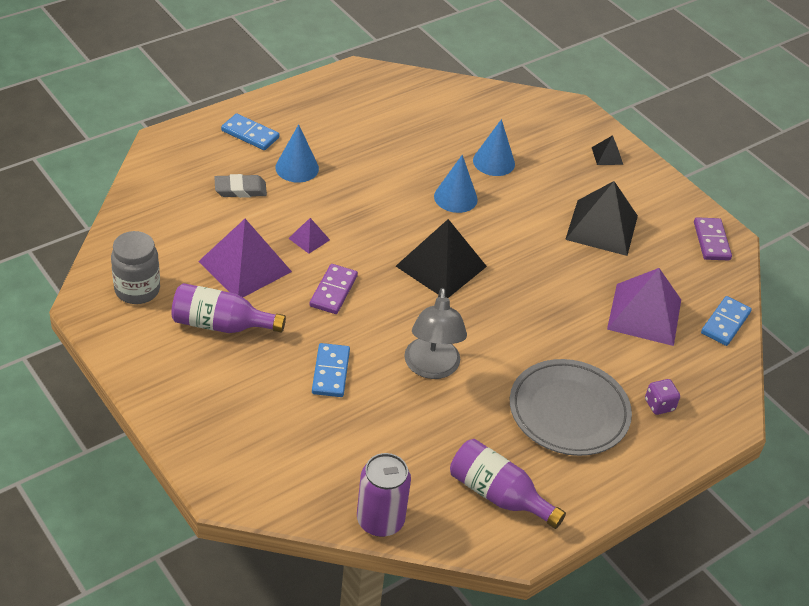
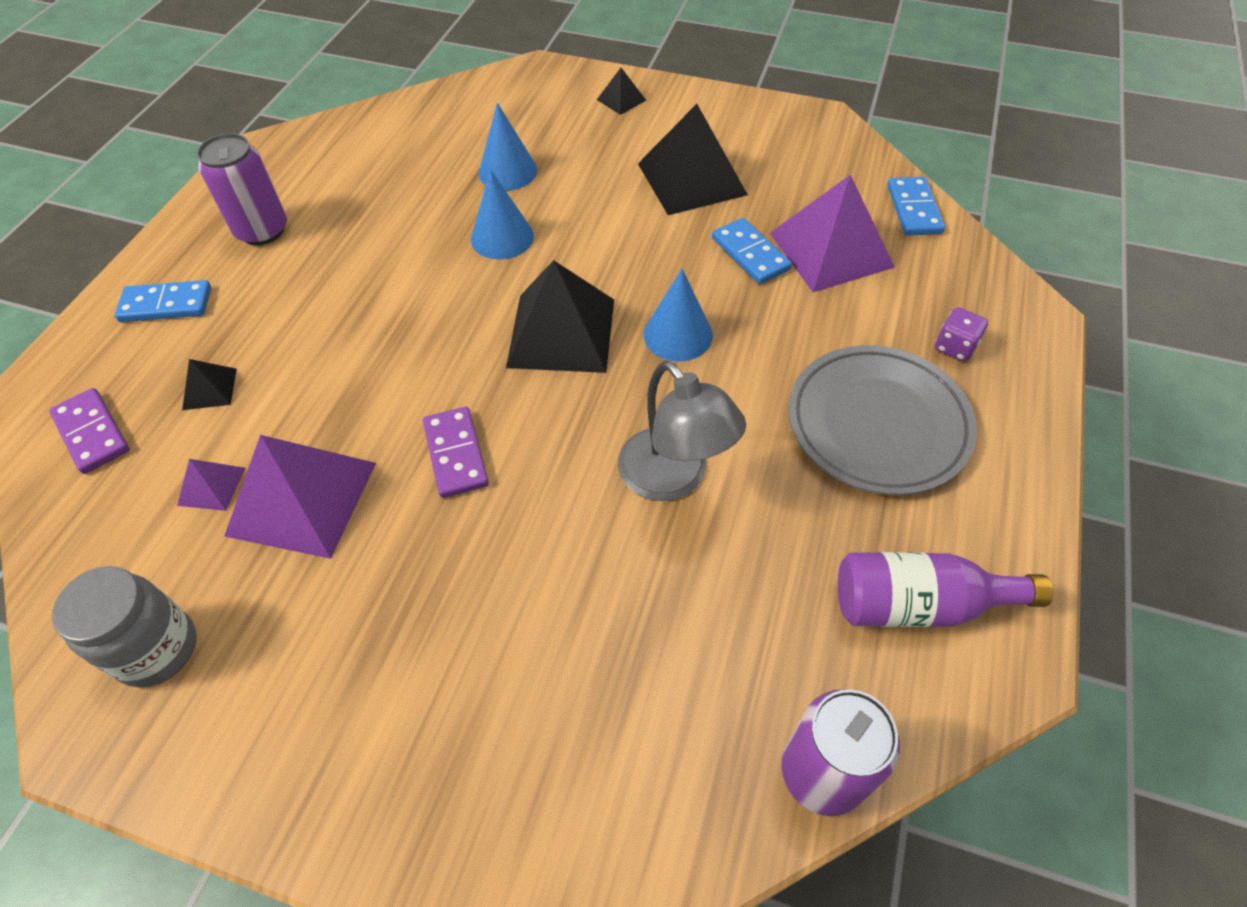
camera: 30 degrees left, 10 degrees up
(221, 325) = (336, 616): purple bottle -> none
(240, 189) = (209, 389): grey eraser -> black pyramid
(297, 168) = (268, 313): blue cone -> blue cone (678, 335)
(309, 239) = (362, 401): purple pyramid -> purple pyramid (211, 486)
(328, 121) = (262, 230): none -> purple can
(331, 372) = (553, 579): blue domino -> blue domino (750, 254)
(711, 241) = (810, 131): purple domino -> purple domino (92, 433)

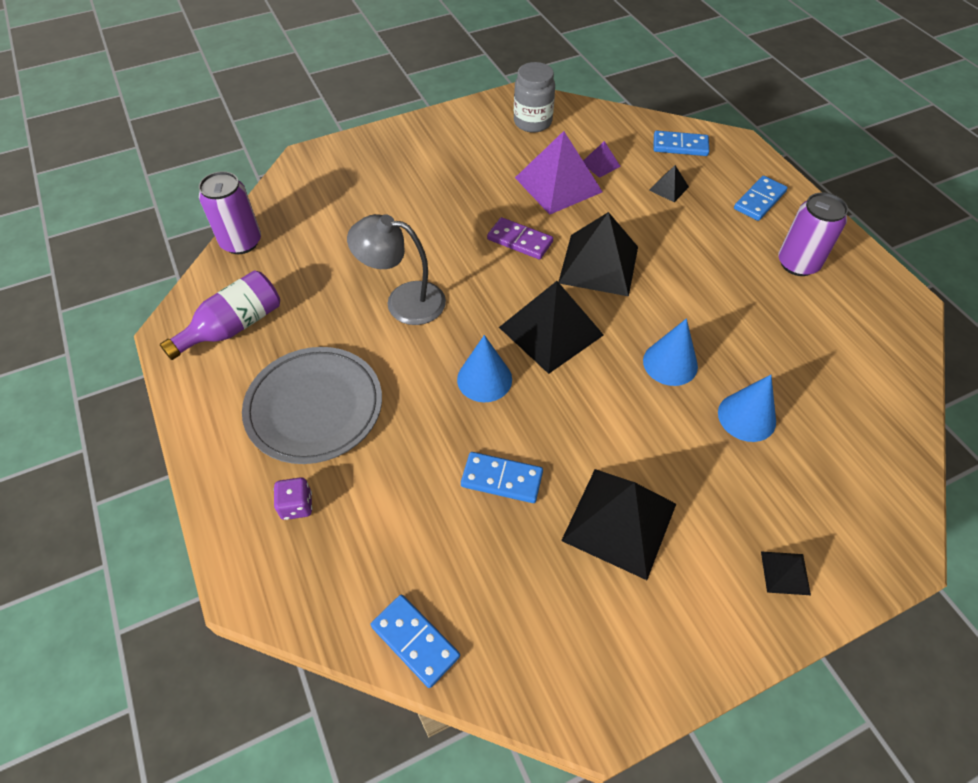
camera: 135 degrees right, 0 degrees up
(92, 433) = (680, 146): purple domino -> blue domino
(421, 361) = (599, 264): none -> black pyramid
(831, 249) = (448, 532): purple pyramid -> none

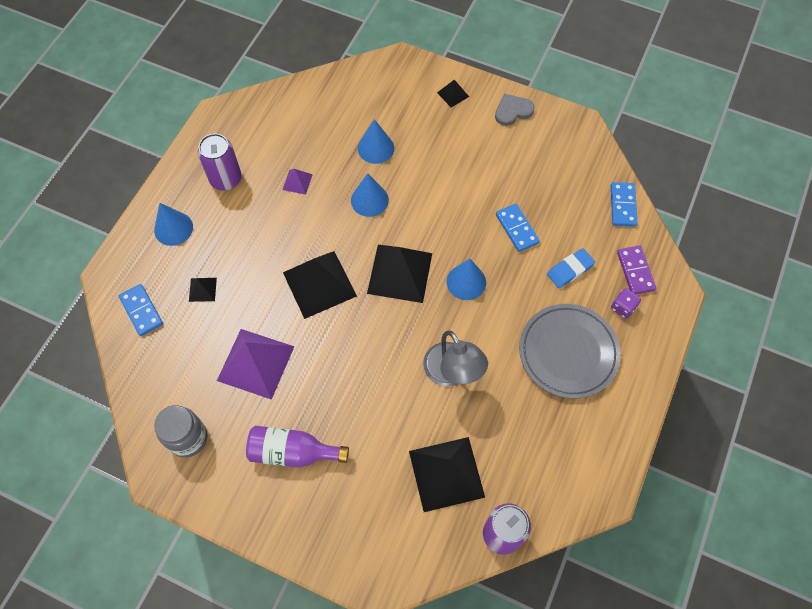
camera: 130 degrees left, 10 degrees up
(233, 327) = (566, 458): purple bottle -> purple bottle (293, 452)
(396, 491) = (570, 270): none -> blue eraser
(520, 240) = (337, 346): purple domino -> purple domino (635, 271)
(600, 164) = (208, 351): purple pyramid -> purple pyramid (297, 182)
(619, 522) = (490, 166): black pyramid -> black pyramid (446, 474)
(696, 632) = (513, 111): none -> grey heart
(759, 200) = (173, 228): blue domino -> blue cone

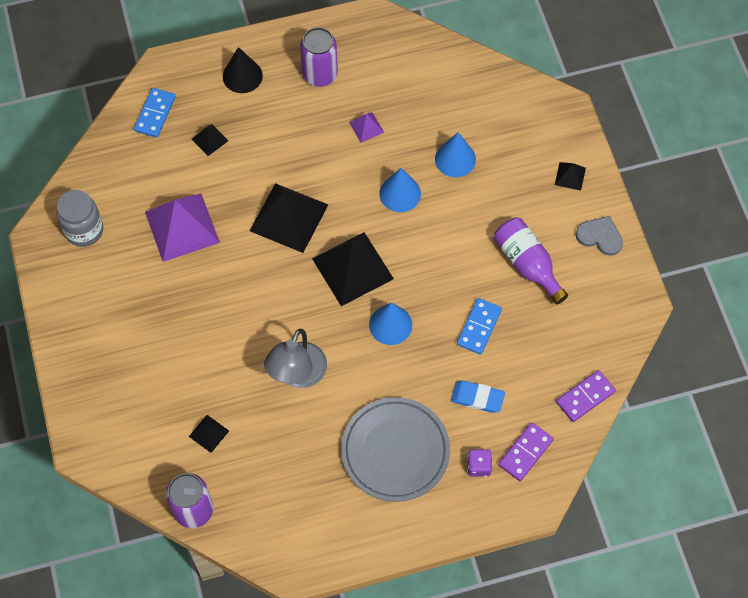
camera: 50 degrees right, 0 degrees up
(173, 228) = (242, 76): blue cone -> black cone
(293, 452) = (134, 310): purple bottle -> purple bottle (527, 264)
(446, 474) = (209, 433): black pyramid -> black pyramid, size x0.46
(622, 205) = (585, 397): blue domino -> purple domino

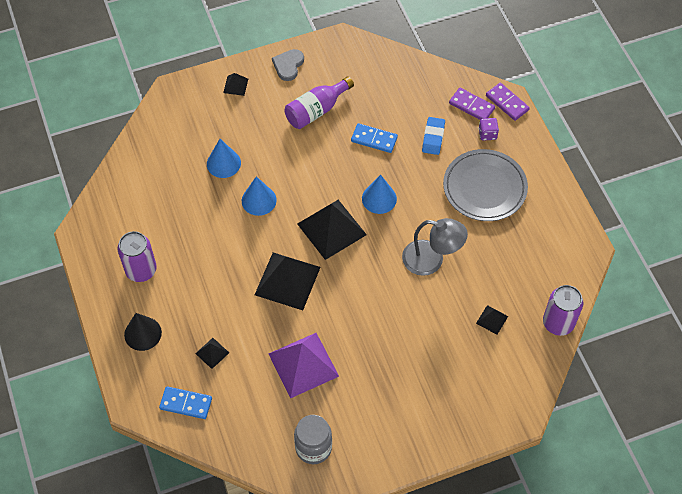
camera: 95 degrees left, 5 degrees down
(366, 127) = (195, 229): purple pyramid -> none
(585, 397) = (422, 71): purple domino -> purple domino (507, 103)

